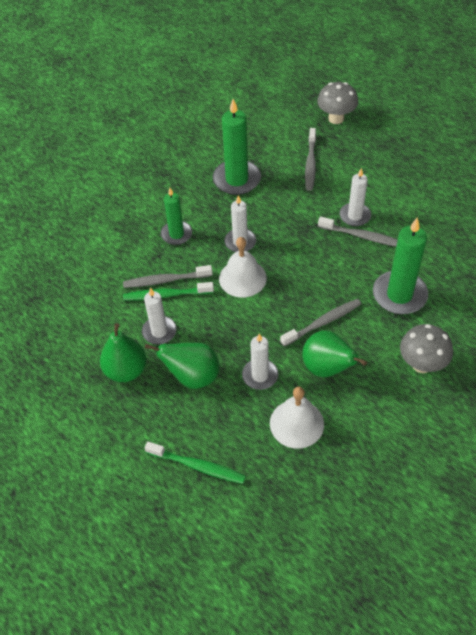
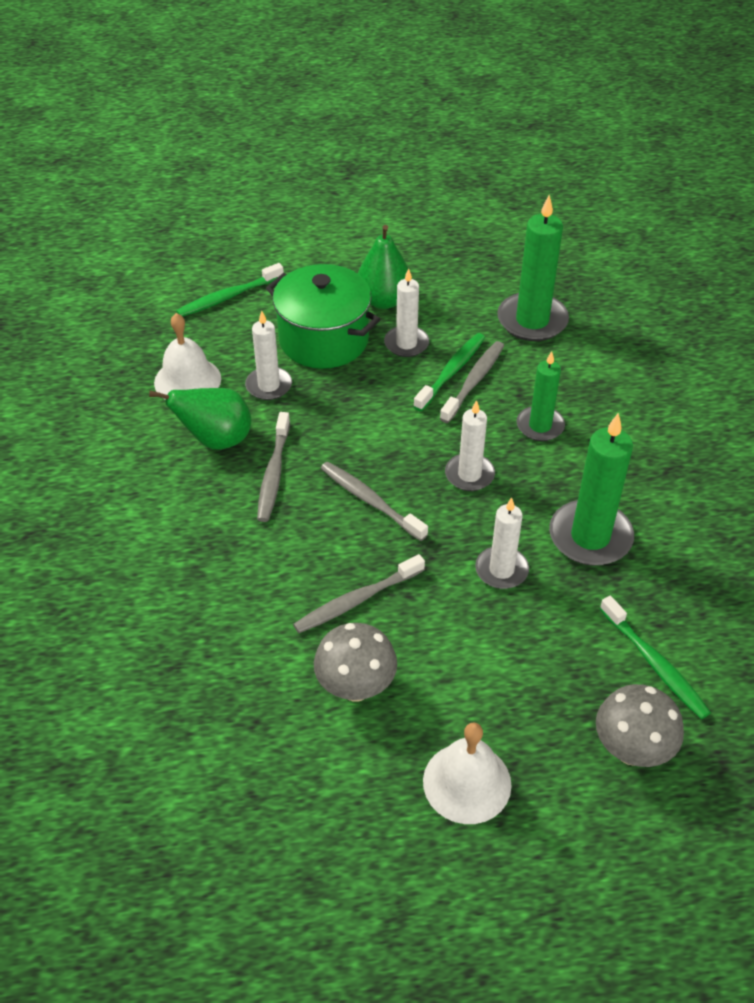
camera: 125 degrees right, 5 degrees down
(193, 377) = (324, 339): green pear -> green pot
(242, 278) = (410, 444): white bell -> white bell (467, 782)
(287, 130) = (655, 664): none -> green toothbrush
(310, 163) = (550, 641): grey toothbrush -> grey toothbrush (370, 501)
(355, 216) = (399, 619): white candle -> white candle (501, 570)
(399, 295) = (230, 569): green candle -> green candle (532, 320)
(421, 364) = (127, 519): grey mushroom -> grey mushroom (356, 687)

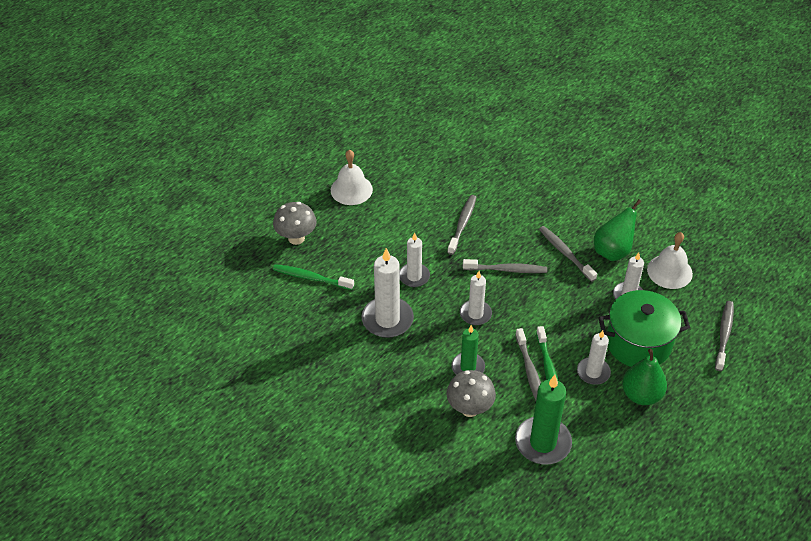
camera: 140 degrees right, 0 degrees up
(228, 297) = (724, 335): green toothbrush -> grey toothbrush
(356, 687) = (426, 194): grey mushroom -> grey mushroom (469, 409)
(590, 536) = (387, 319): green candle -> white candle

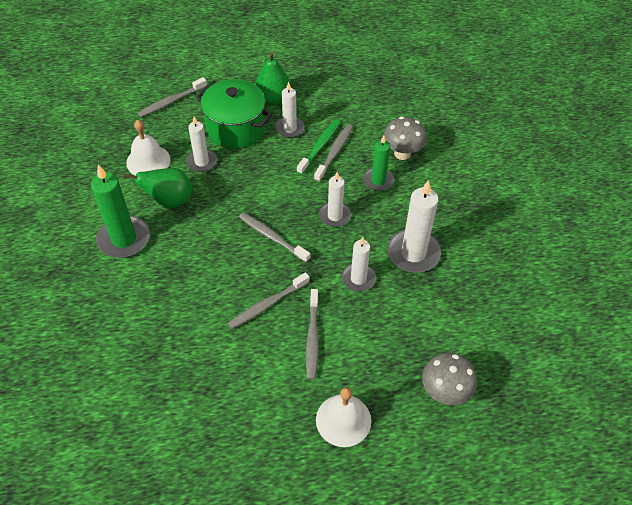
camera: 145 degrees left, 5 degrees up
(311, 278) = (457, 335): green toothbrush -> none
(543, 442) = (370, 109): green candle -> green candle (124, 239)
(565, 253) = (209, 222): grey toothbrush -> grey toothbrush (312, 338)

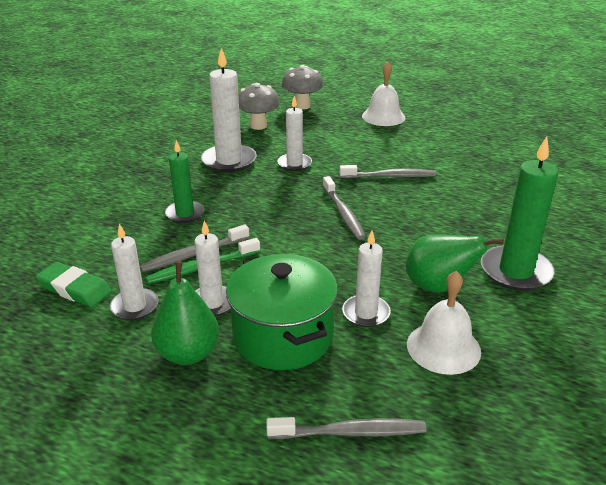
camera: 145 degrees left, 20 degrees down
(312, 338) = (368, 150): grey toothbrush -> none
(335, 216) = (264, 205): white candle -> white candle (135, 306)
(370, 102) = (75, 289): none -> green eraser
(402, 153) = (127, 224): grey mushroom -> grey mushroom (258, 126)

